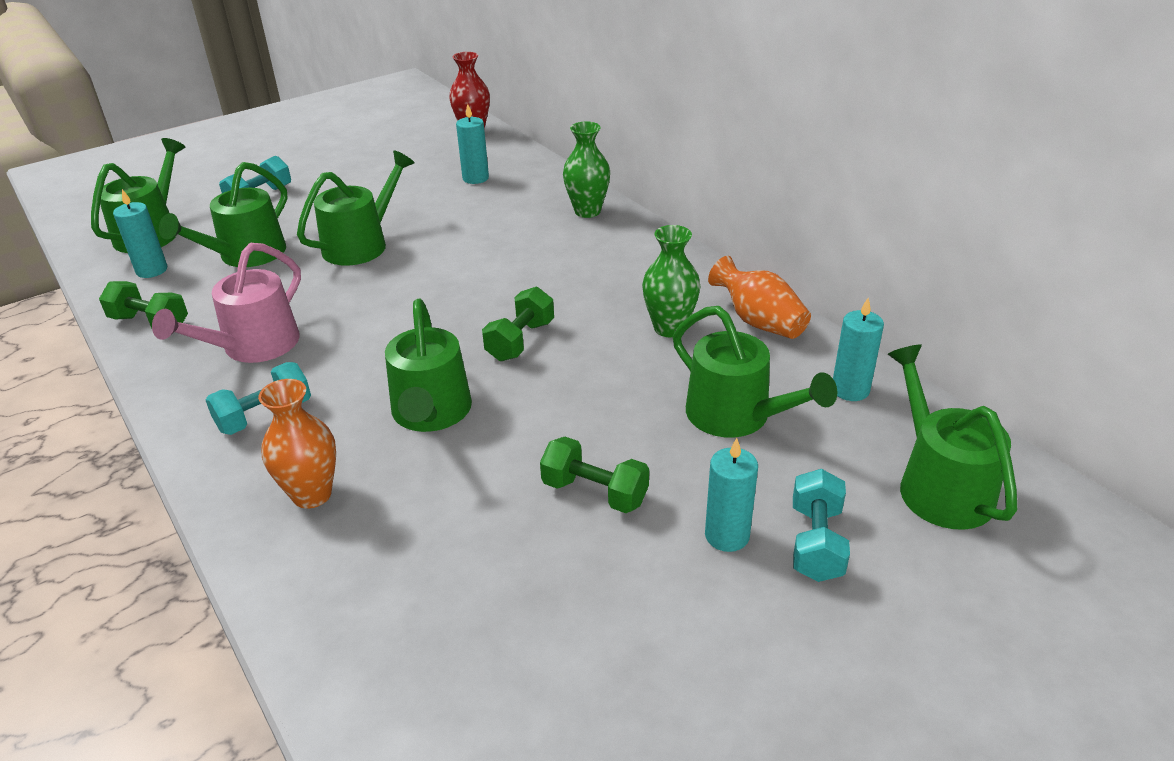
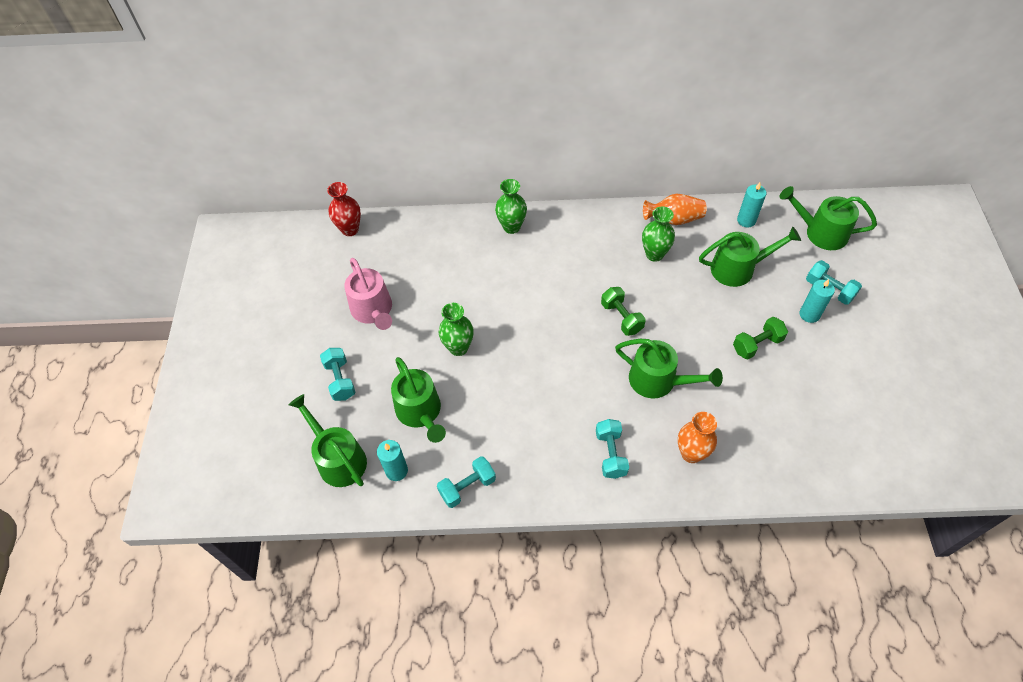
camera: 55 degrees left, 20 degrees up
(150, 323) = (467, 487): green dumbbell -> turquoise dumbbell
(253, 346) = (537, 439): pink watering can -> pink watering can (373, 310)
(361, 244) = (458, 348): green watering can -> green vase
(475, 178) = (421, 258): turquoise candle -> none

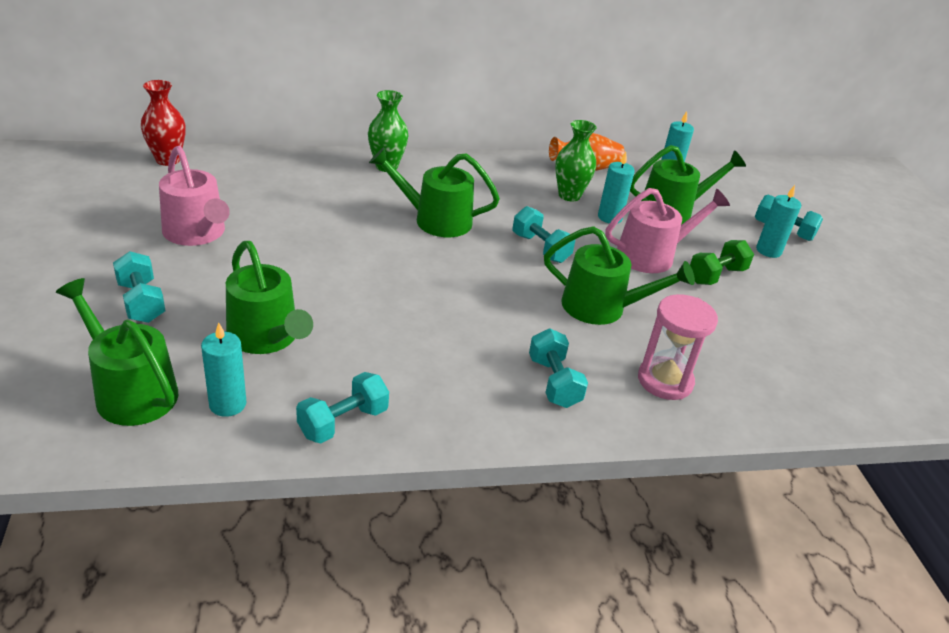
camera: 15 degrees left, 20 degrees down
(458, 348) = (322, 272): green vase -> none
(621, 318) = (540, 248): green dumbbell -> turquoise dumbbell
(683, 279) = (609, 217): none -> turquoise candle
(691, 453) = (665, 381): orange vase -> pink hourglass
(709, 323) = (652, 255): none -> pink watering can
(821, 232) = (756, 185): green watering can -> green watering can (435, 220)

